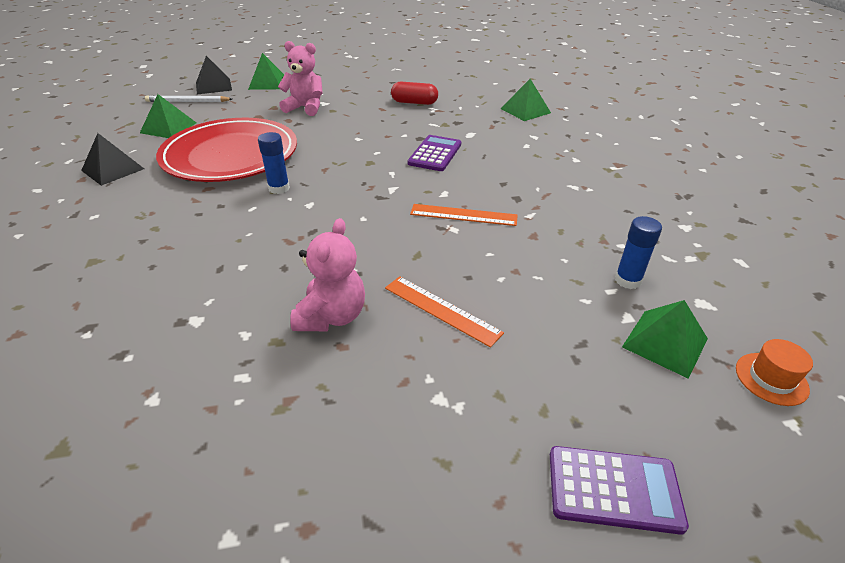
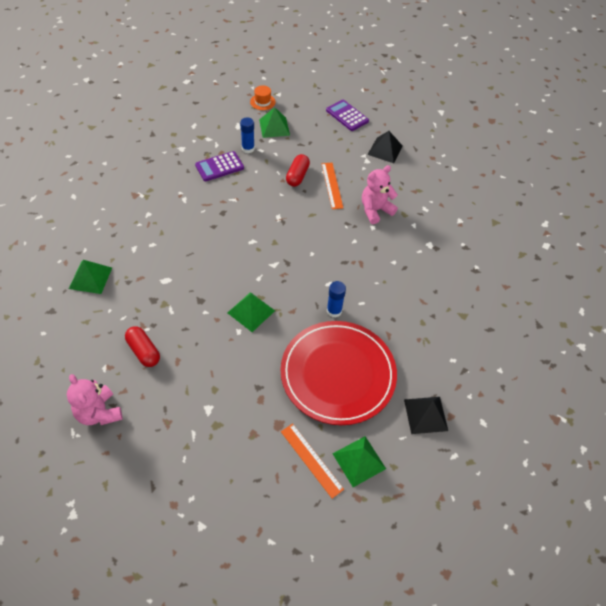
camera: 140 degrees left, 15 degrees up
(187, 101) = (316, 512): white pencil -> none
(213, 86) = (270, 537): black pyramid -> black pyramid (385, 150)
(267, 83) = (216, 500): green pyramid -> green pyramid (251, 311)
(305, 108) = (230, 411): pink teddy bear -> pink teddy bear (99, 413)
(435, 154) = (213, 277): purple calculator -> purple calculator (219, 167)
(463, 215) = (262, 221): orange ruler -> orange ruler (311, 460)
(506, 289) = (297, 176): none -> red capsule

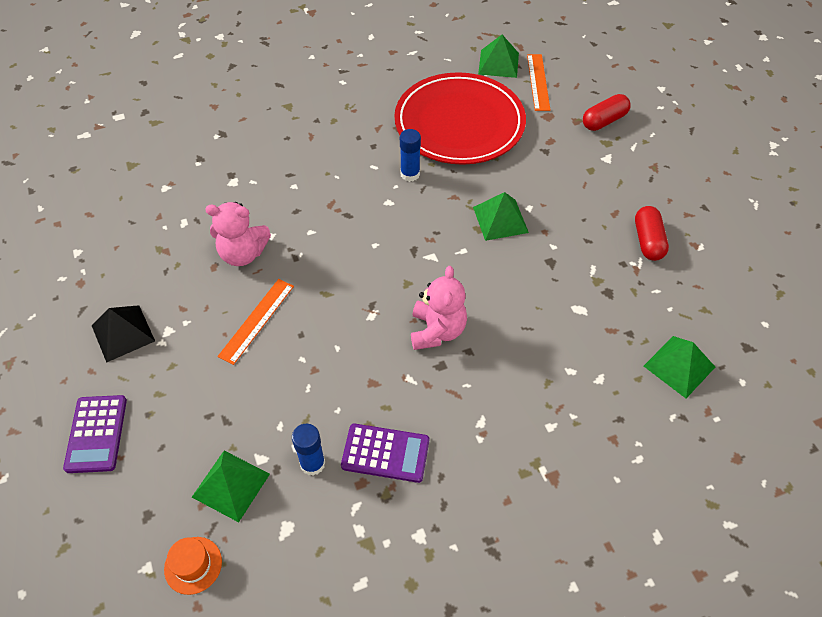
camera: 140 degrees left, 0 degrees up
(99, 413) = (722, 208): pink teddy bear -> pink teddy bear (437, 331)
(297, 176) = (287, 364): red capsule -> red capsule (604, 121)
(426, 415) = (412, 62): black pyramid -> none

